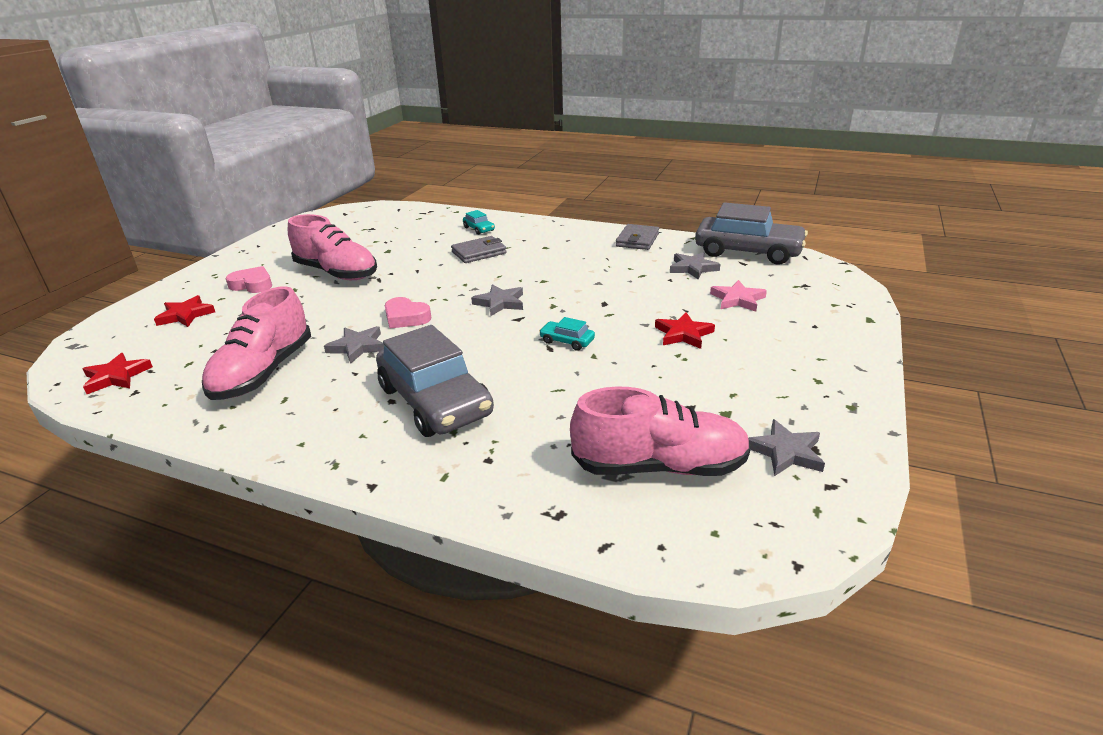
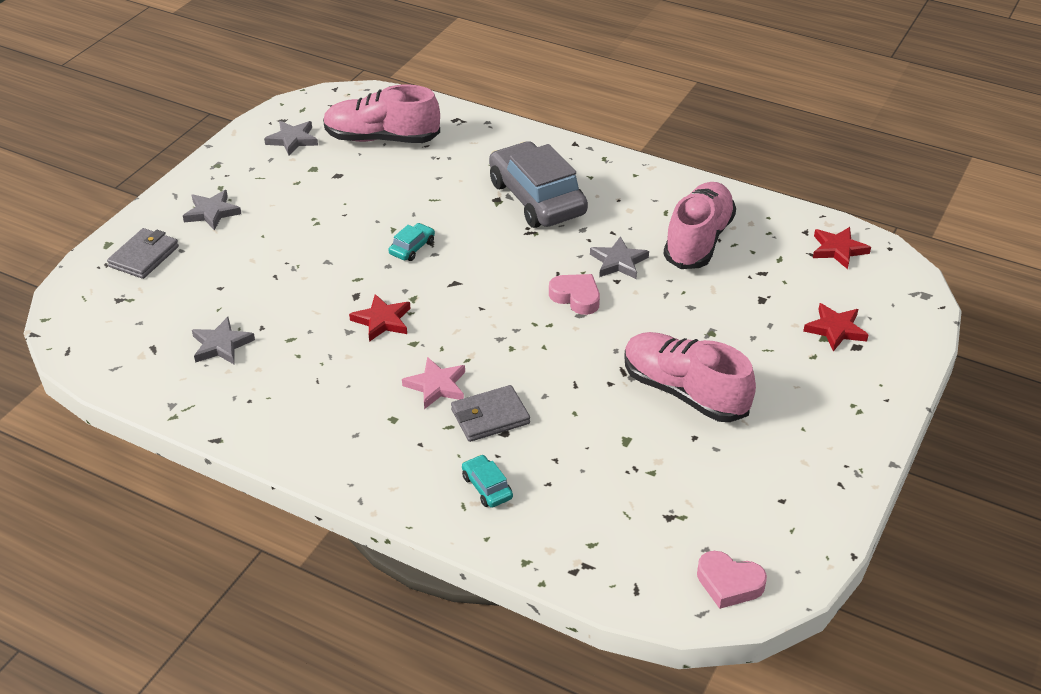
camera: 175 degrees left, 10 degrees up
(252, 285) = (788, 379): pink heart -> pink heart (729, 583)
(500, 303) = (471, 309): grey star -> grey star (212, 212)
(567, 341) = (412, 248): turquoise car -> turquoise car turned 90 degrees counterclockwise
(637, 240) = (255, 420): grey wallet -> grey wallet (144, 256)
(683, 334) = (297, 245): red star -> red star (382, 321)
(737, 299) = (210, 285): pink star -> pink star (436, 386)
(748, 251) = (127, 371): grey car -> none

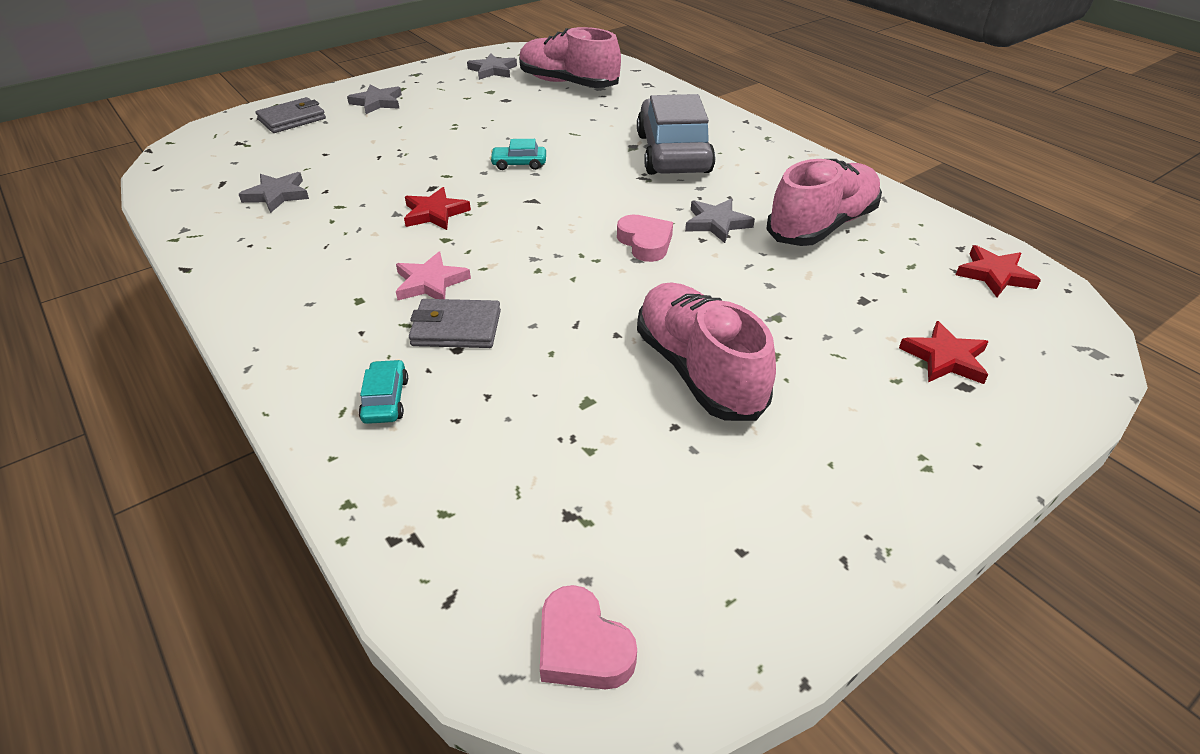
camera: 25 degrees right, 0 degrees up
(412, 248) = (519, 164): turquoise car -> turquoise car turned 150 degrees counterclockwise

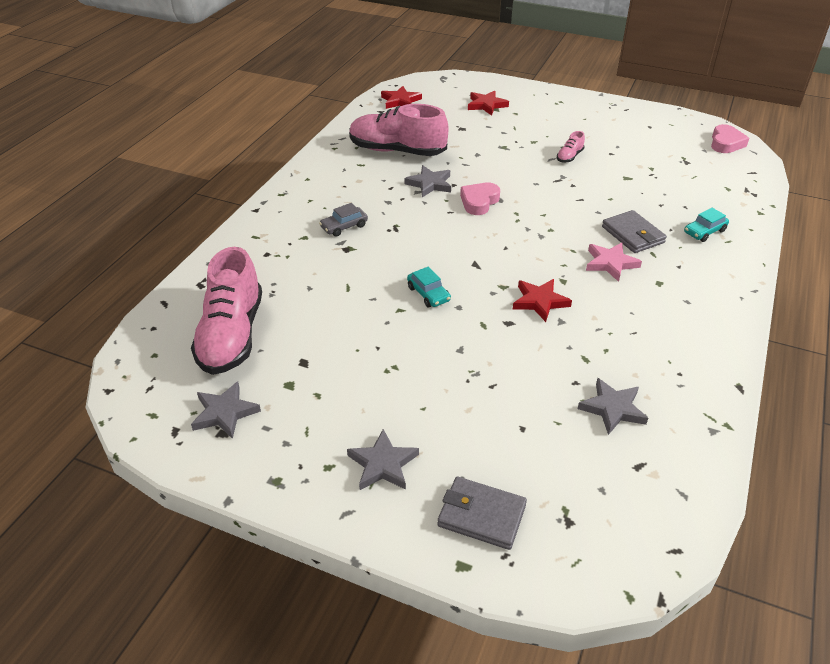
camera: 120 degrees left, 0 degrees up
(673, 153) = (344, 226): grey car -> grey car, size x0.41
(698, 370) = (569, 157): pink shoe -> pink shoe, size x0.41

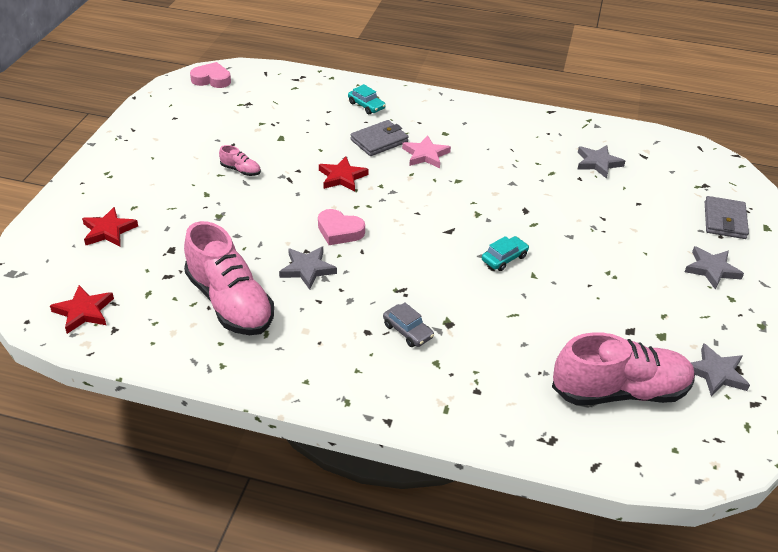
camera: 100 degrees left, 0 degrees up
(397, 151) = (230, 302): pink shoe -> pink shoe turned 45 degrees counterclockwise
(539, 301) = (491, 193): red star -> red star (342, 177)

